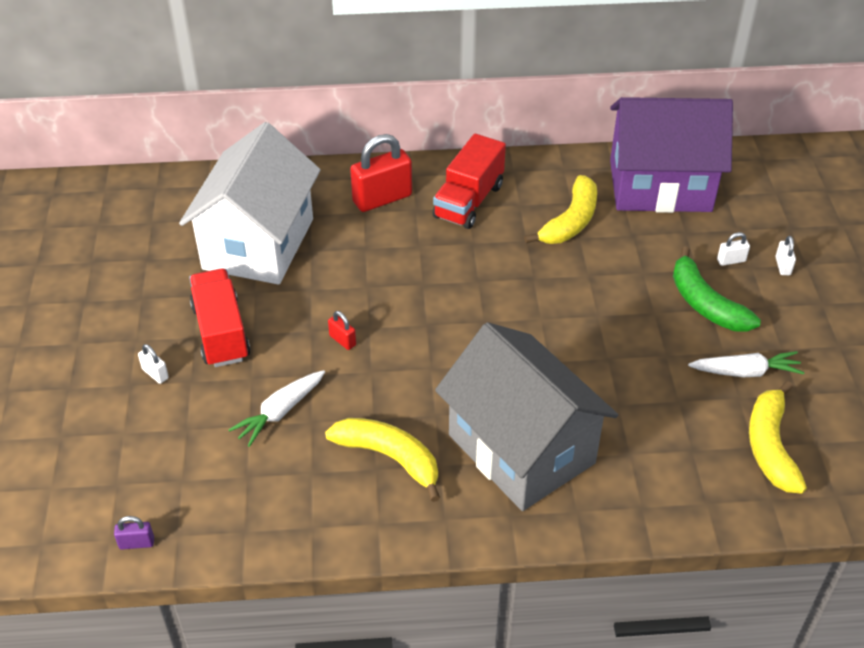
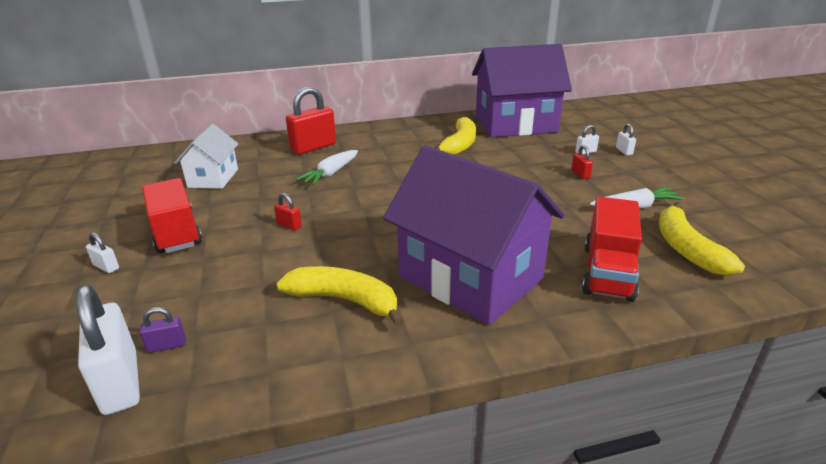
camera: 10 degrees left, 15 degrees down
(136, 543) = (52, 419): purple padlock -> purple padlock (167, 345)
(187, 517) = (120, 382): none -> white padlock
(258, 244) = (213, 178): white house -> white house, size x0.53
(280, 412) = (231, 280): white carrot -> white carrot (330, 174)
(468, 201) = (380, 143): red truck -> red truck (607, 272)
(521, 449) = (470, 278): grey house -> purple house
(705, 303) = (580, 174): green banana -> red padlock

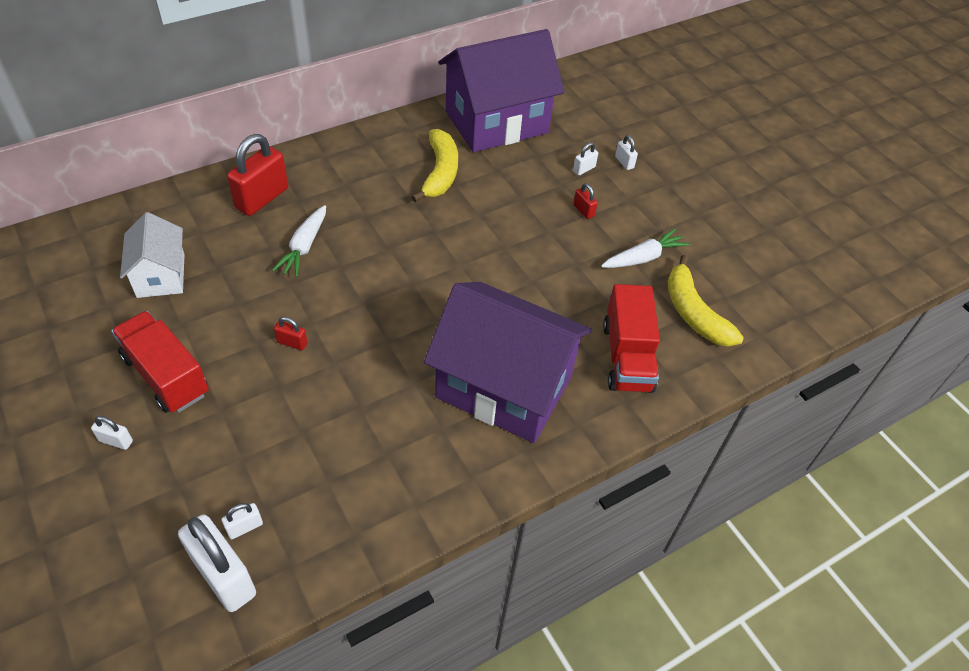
camera: 20 degrees left, 20 degrees up
(167, 345) = (244, 527): purple padlock -> white padlock
(345, 300) = (393, 438): yellow banana -> none

